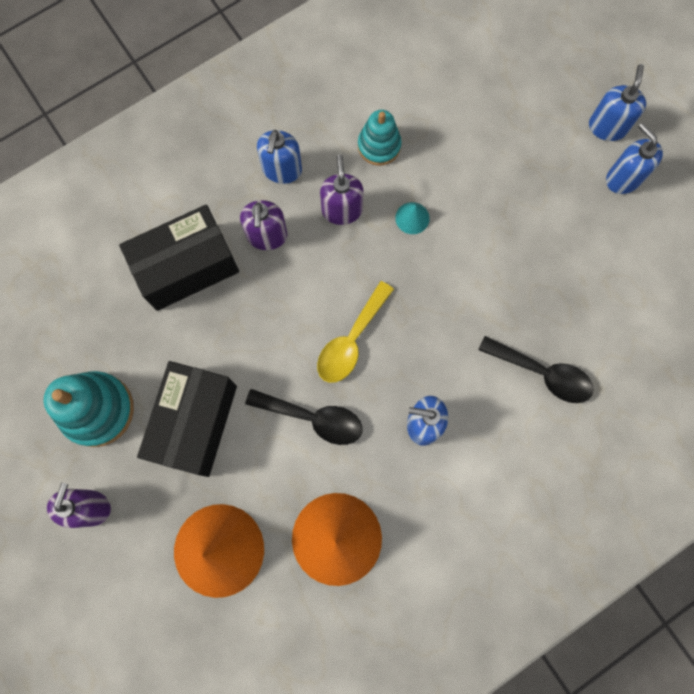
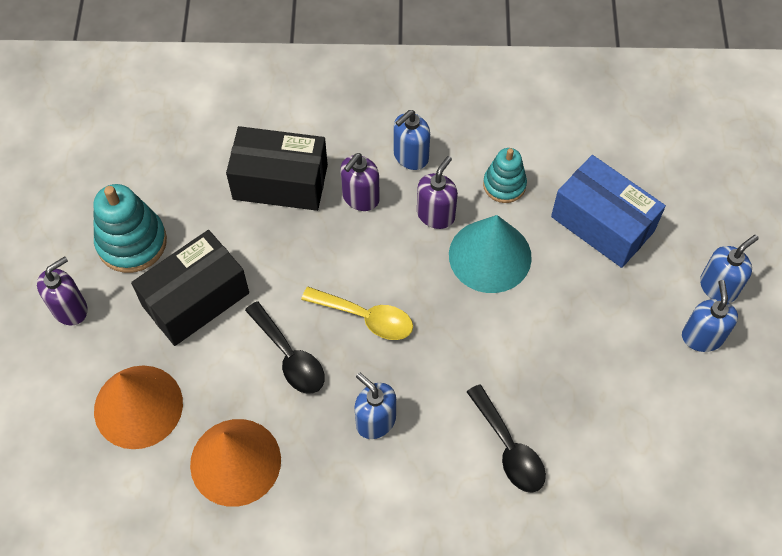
camera: 35 degrees right, 15 degrees down
(351, 341) = (366, 318): yellow spoon -> yellow spoon turned 135 degrees counterclockwise
(412, 218) = (490, 256): turquoise cone -> turquoise cone, size x2.41
(482, 130) = (602, 224): none -> blue box

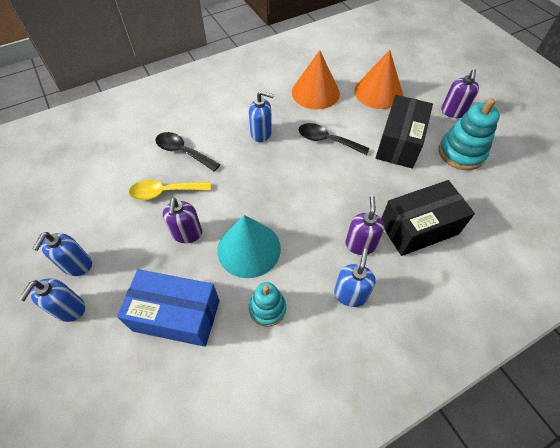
camera: 150 degrees right, 5 degrees down
(366, 318) = (301, 176): yellow spoon -> yellow spoon (165, 192)
(436, 214) = (302, 259): purple soap dispenser -> purple soap dispenser (187, 234)
(702, 337) = (77, 265): blue soap dispenser -> blue soap dispenser turned 45 degrees clockwise

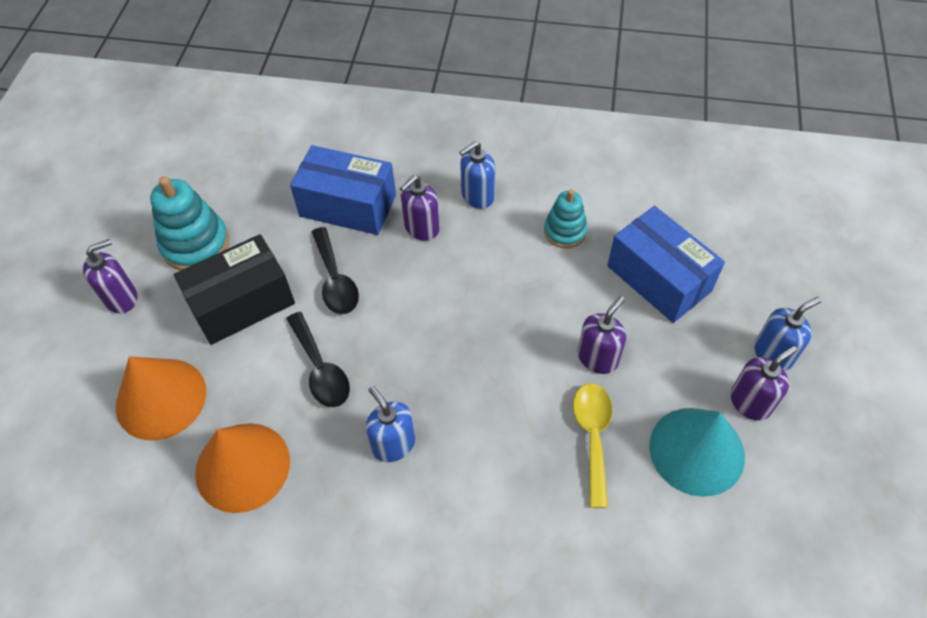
camera: 140 degrees left, 0 degrees up
(77, 265) = (750, 402): blue soap dispenser -> purple soap dispenser
(165, 192) = (593, 436): yellow spoon -> yellow spoon turned 120 degrees counterclockwise
(183, 152) = (528, 491): black spoon -> black spoon (335, 280)
(249, 249) = (539, 296): turquoise cone -> turquoise cone (696, 450)
(418, 228) = (348, 205): black box -> blue box

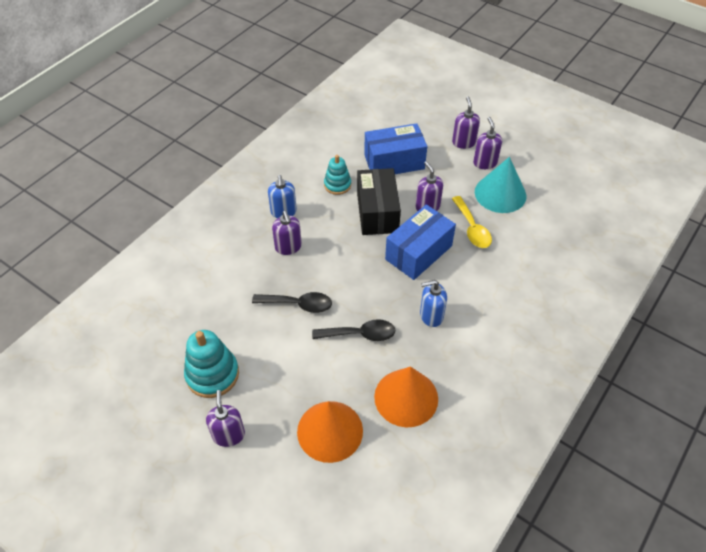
camera: 65 degrees left, 5 degrees down
(242, 303) = (282, 361): black box -> black box (377, 212)
(348, 205) = (243, 277): blue box -> blue box (418, 252)
(593, 436) = (472, 228): yellow spoon -> yellow spoon turned 135 degrees counterclockwise
(773, 354) = (463, 142): blue soap dispenser -> purple soap dispenser

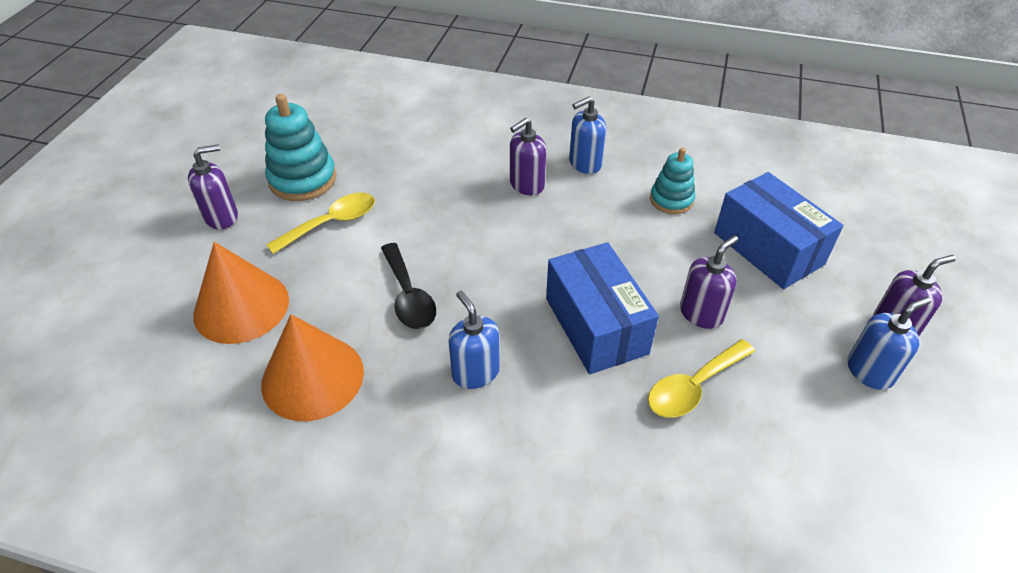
camera: 70 degrees right, 5 degrees down
(271, 364) = (332, 223): none -> yellow spoon
(298, 304) = (435, 221): black spoon -> none
(377, 212) = (647, 256): black box -> none
(418, 252) = (596, 325): blue box -> blue box turned 45 degrees clockwise
(485, 163) = (869, 371): purple soap dispenser -> blue soap dispenser
(500, 193) = (809, 413): turquoise cone -> none

